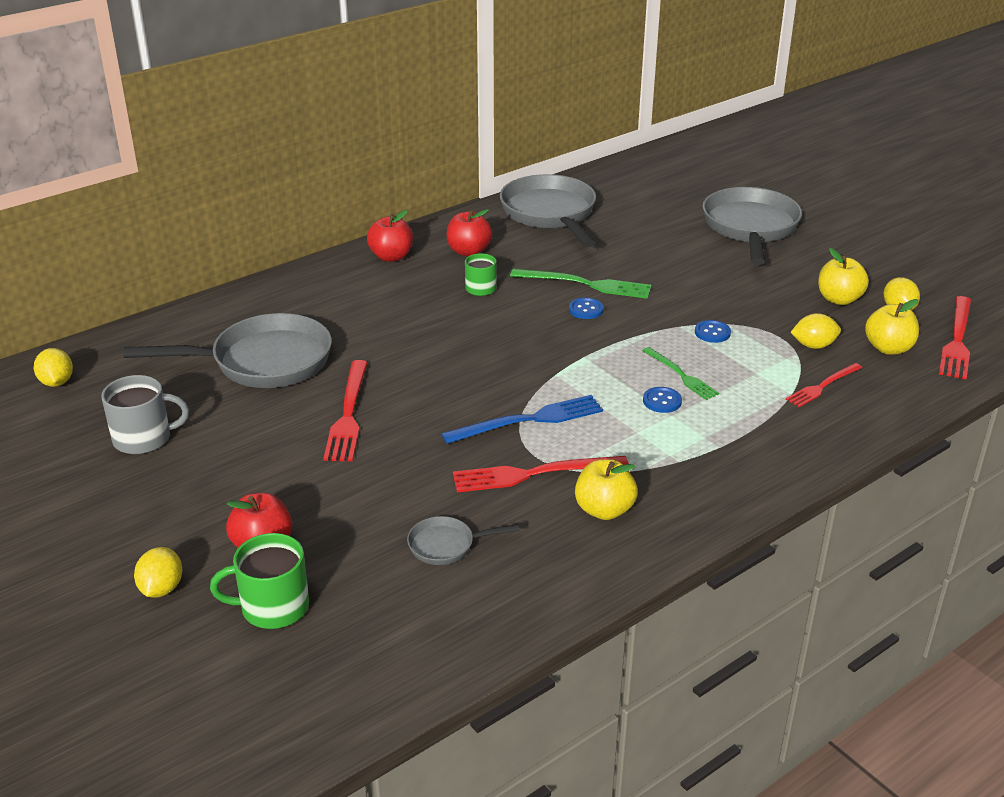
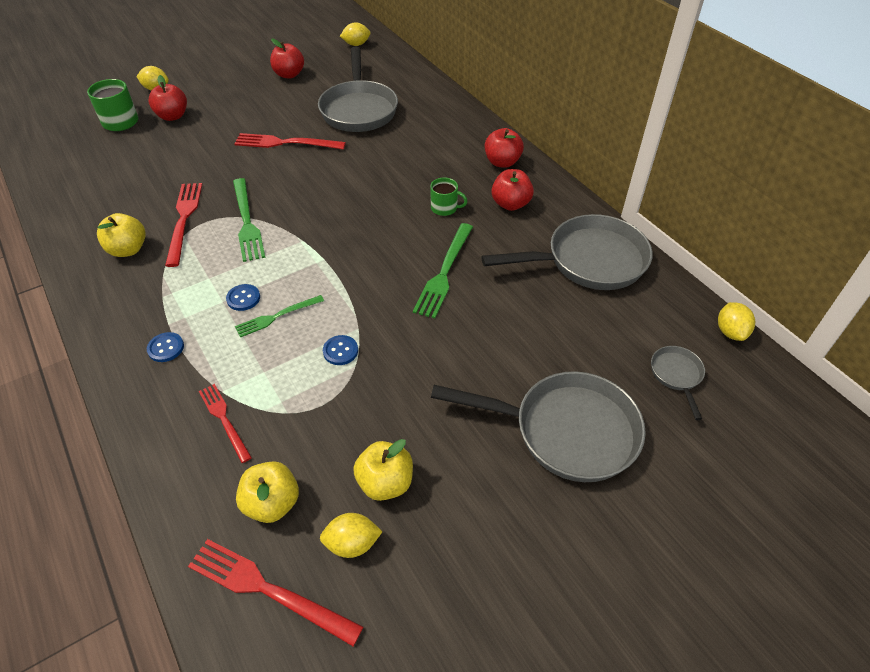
camera: 95 degrees right, 15 degrees up
(144, 438) = (289, 74): grey mug -> red apple
(446, 545) = (134, 179): grey pan -> grey pan (676, 375)
(529, 420) = (247, 222): blue fork -> green fork
(586, 310) = (398, 268): blue button -> blue button (166, 348)
(813, 345) = (296, 431): yellow lemon -> yellow lemon (730, 332)

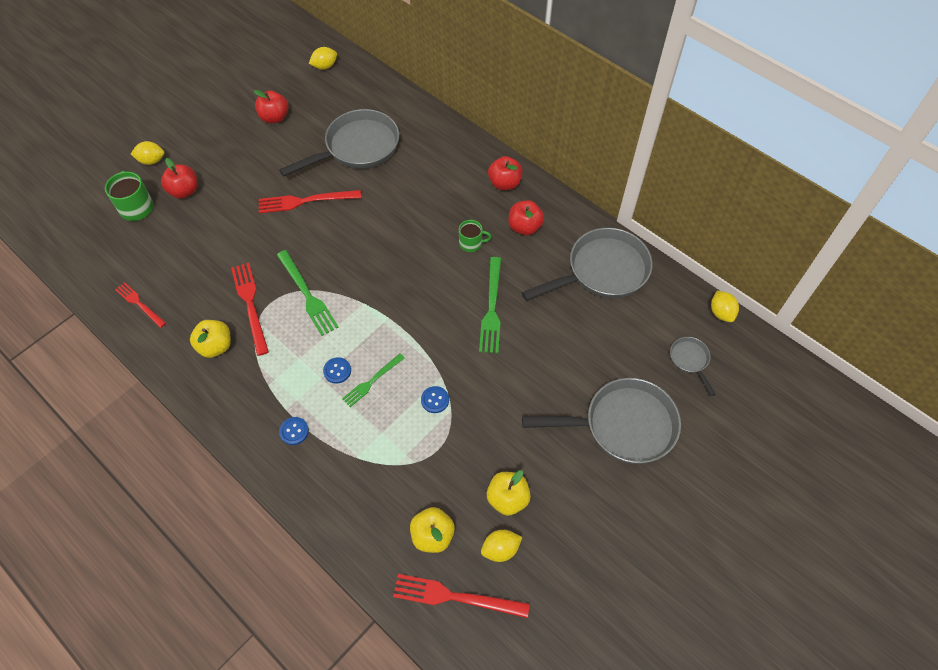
camera: 15 degrees left, 10 degrees up
(224, 420) = (369, 480): red fork -> red fork (139, 304)
(359, 109) = (357, 148): grey pan -> grey pan turned 105 degrees counterclockwise

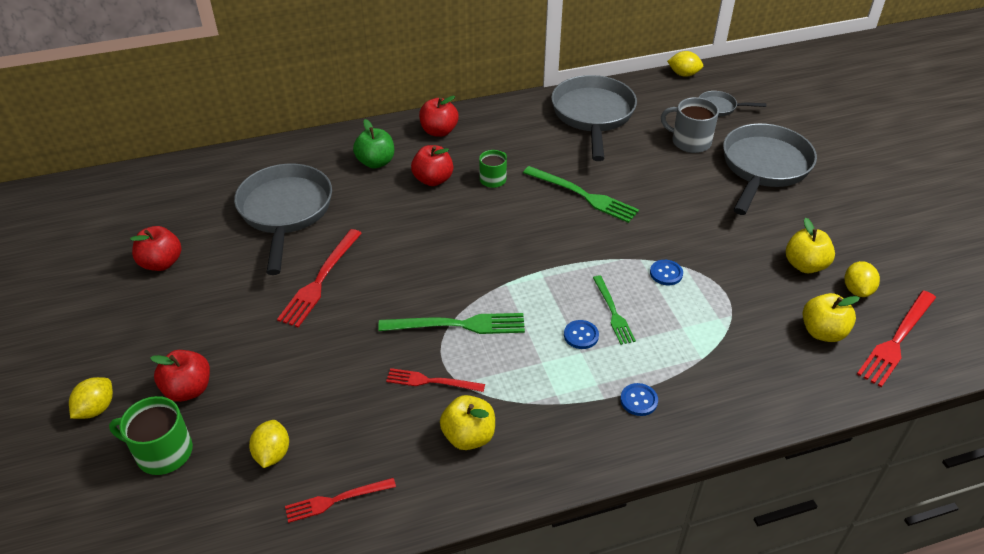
camera: 60 degrees left, 15 degrees down
(250, 305) = (431, 381): red fork -> red fork, size x0.64
(325, 66) = (132, 194): yellow lemon -> yellow lemon (272, 454)
(441, 166) = (376, 162): none -> green apple
(524, 227) = (504, 139): red apple -> red apple (433, 180)
(618, 355) = (690, 142): none -> grey mug

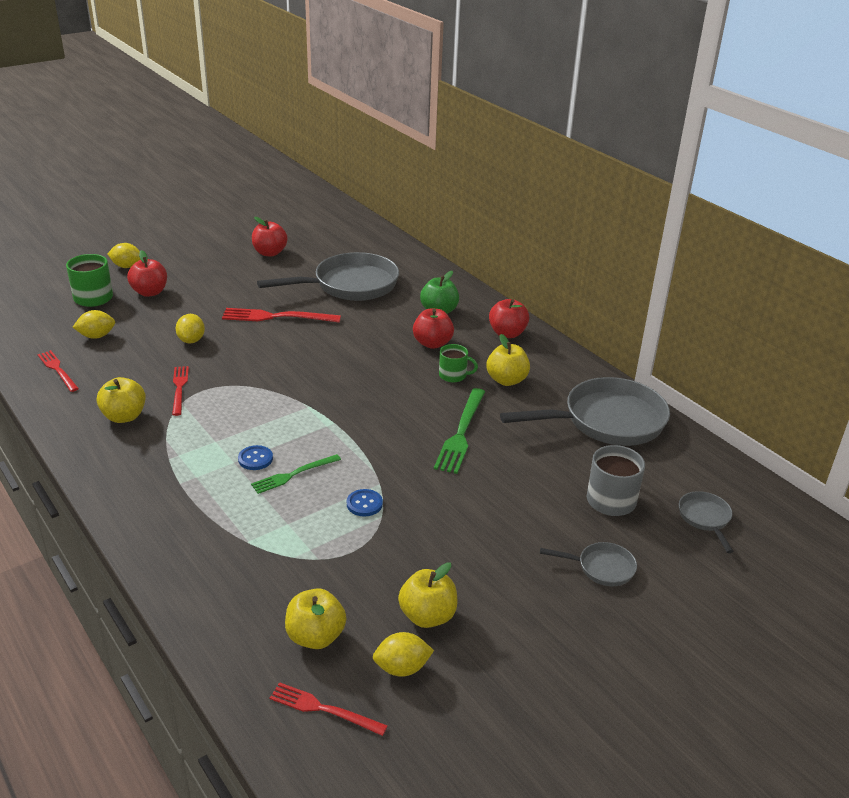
camera: 70 degrees right, 10 degrees down
(458, 325) = (247, 390): green fork -> none
(514, 151) = (506, 380): none -> yellow apple
(638, 400) = (181, 504): blue button -> none
(683, 74) = (753, 480): yellow lemon -> yellow lemon (191, 340)
(763, 168) = (601, 568): grey pan -> grey pan, size x0.46
(896, 340) = (324, 709): red fork -> red fork, size x0.64

